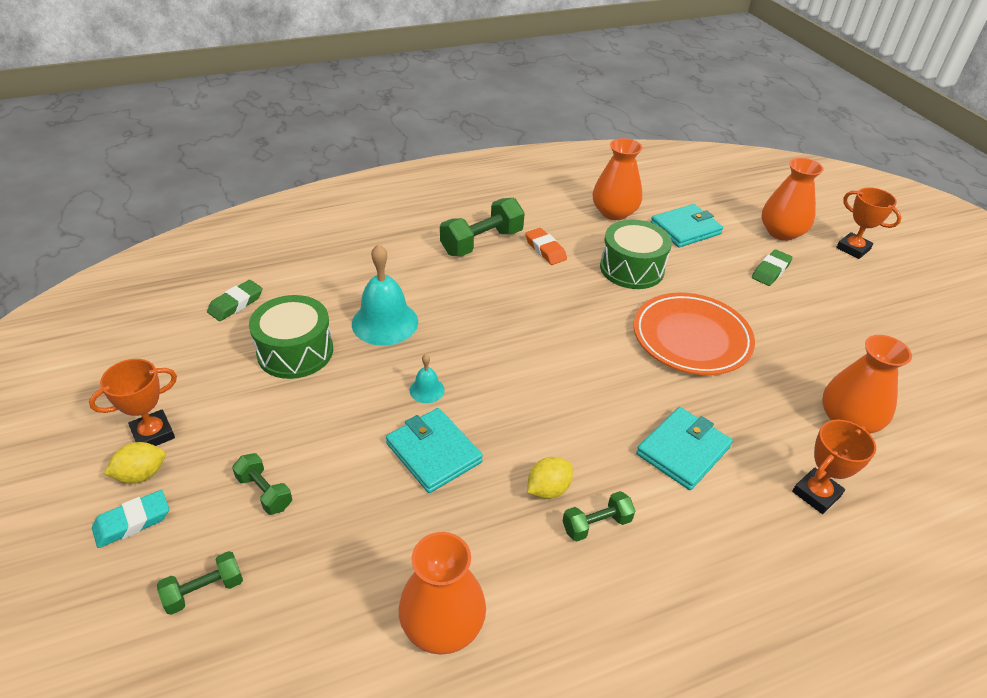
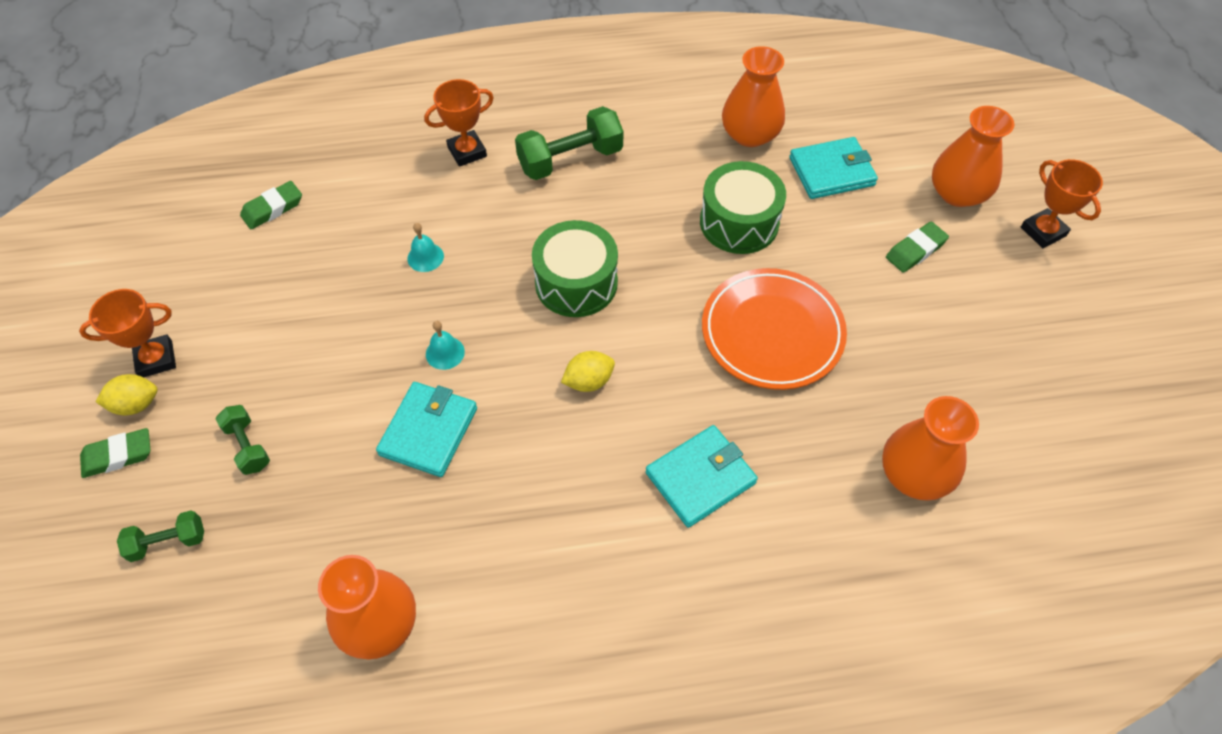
camera: 15 degrees right, 15 degrees up
(132, 522) = (118, 456): turquoise eraser -> green eraser
(295, 351) = (319, 281): green drum -> green drum (576, 283)
(385, 322) = (425, 257): turquoise bell -> turquoise bell, size x0.48
(434, 453) = (429, 431): turquoise wallet -> turquoise wallet turned 45 degrees clockwise
(545, 249) = (643, 180): orange eraser -> none
(548, 489) = (534, 497): yellow lemon -> yellow lemon (588, 381)
(596, 524) = (570, 547): green dumbbell -> none
(816, 494) = (830, 559): orange trophy -> orange trophy (467, 152)

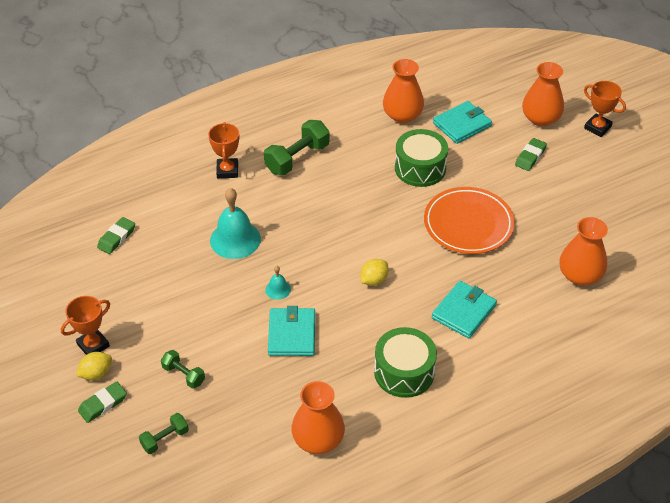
camera: 20 degrees left, 10 degrees down
(425, 257) = (235, 239): turquoise bell -> turquoise bell, size x2.07
(467, 152) = (227, 170): orange trophy -> orange trophy turned 45 degrees counterclockwise
(576, 283) = (338, 228): green drum -> green drum (404, 372)

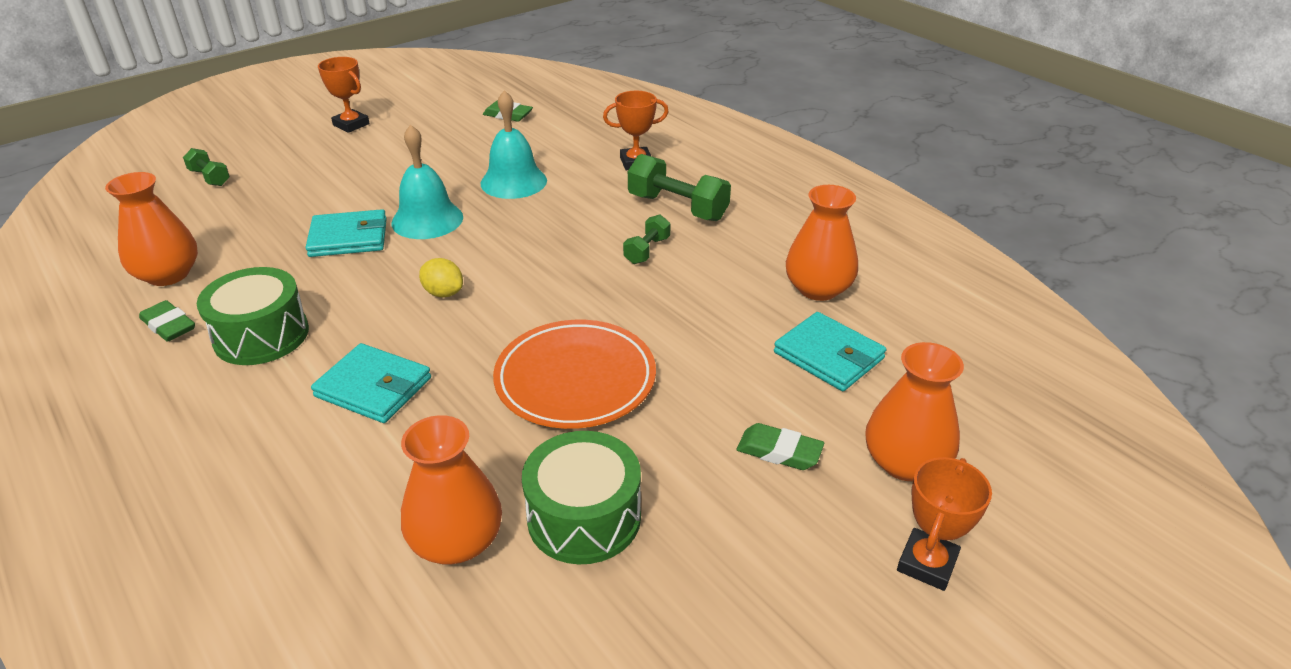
camera: 80 degrees right, 10 degrees down
(96, 373) = (311, 131): yellow lemon -> none
(103, 404) = (269, 140): green eraser -> green eraser (169, 326)
(183, 375) = (298, 177): green dumbbell -> green dumbbell (647, 250)
(278, 289) = (427, 220): turquoise bell -> turquoise bell, size x2.07
(420, 168) = (696, 317): green drum -> green drum (584, 517)

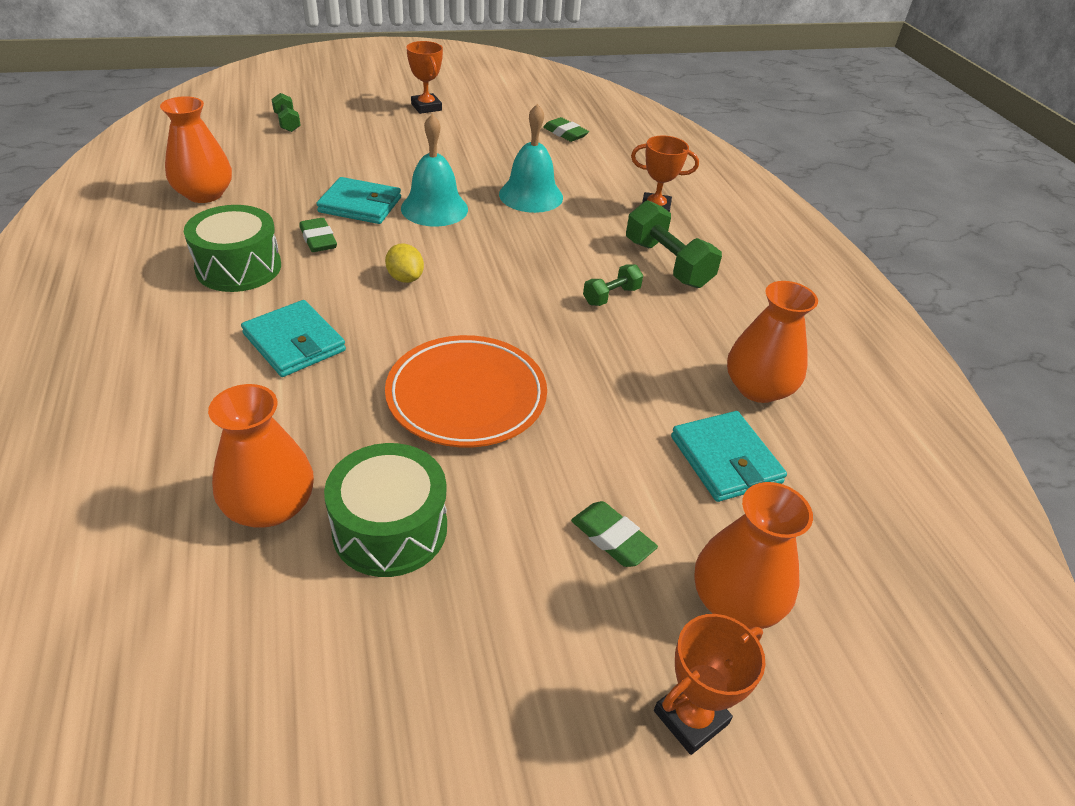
camera: 20 degrees right, 5 degrees up
(169, 326) = (177, 236): green eraser -> green eraser (318, 239)

